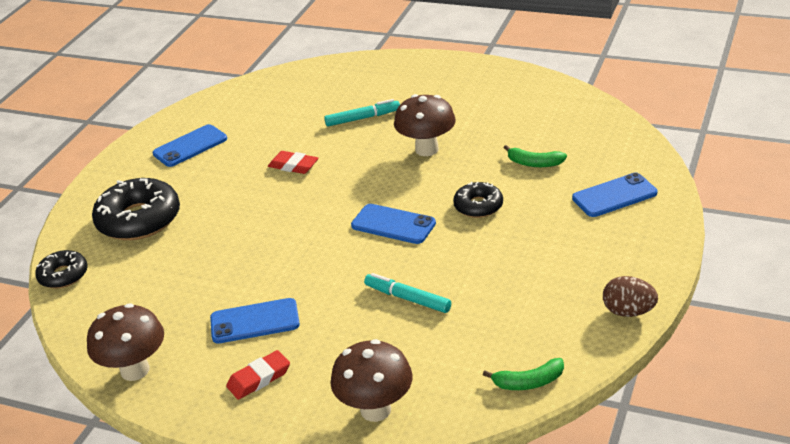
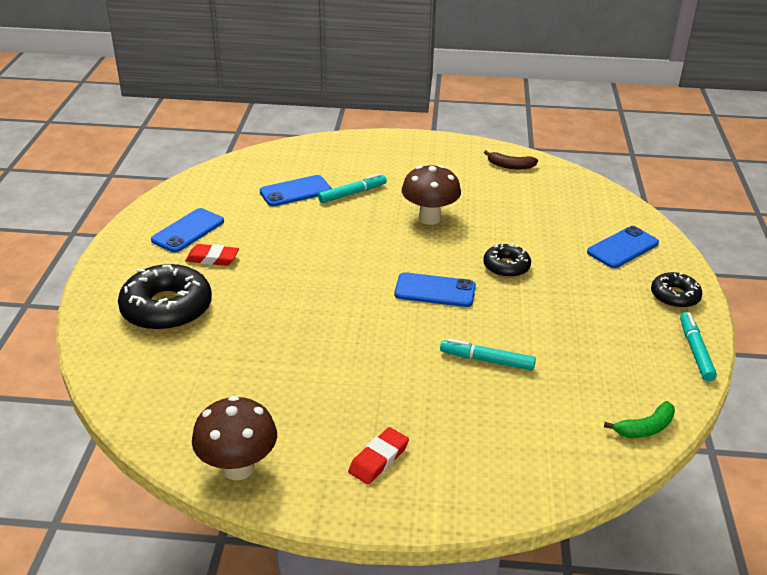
camera: 20 degrees left, 0 degrees up
(63, 275) = (107, 374): black donut -> black donut (674, 296)
(255, 321) = (344, 400): blue phone -> blue phone (295, 191)
(293, 166) = (306, 242): red eraser -> red eraser (212, 258)
(375, 410) = (515, 475): brown mushroom -> none
(534, 163) = (536, 224): green banana -> none
(542, 97) = (510, 166): none -> brown banana
(628, 312) = (695, 351): brown egg -> turquoise marker

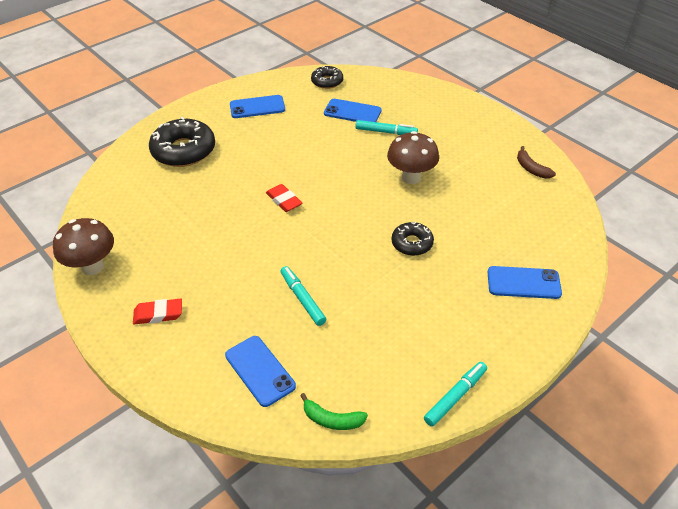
camera: 45 degrees right, 10 degrees up
(212, 258) = (246, 132): red eraser -> red eraser (284, 200)
(435, 290) = (340, 231): blue phone -> blue phone (260, 371)
(674, 296) = (506, 346): black donut -> black donut (327, 81)

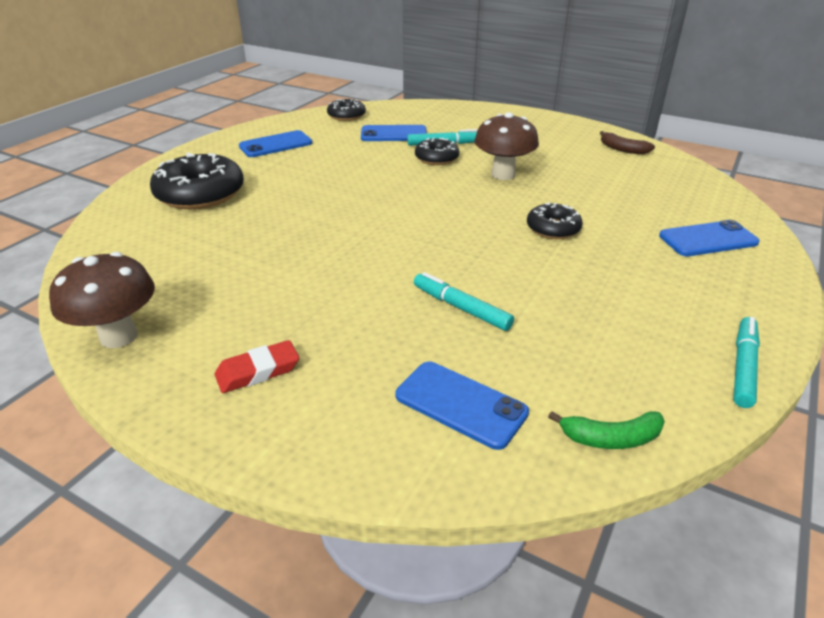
camera: 20 degrees left, 10 degrees down
(284, 200) = (365, 217): red eraser -> none
(370, 147) = (436, 158): none -> black donut

